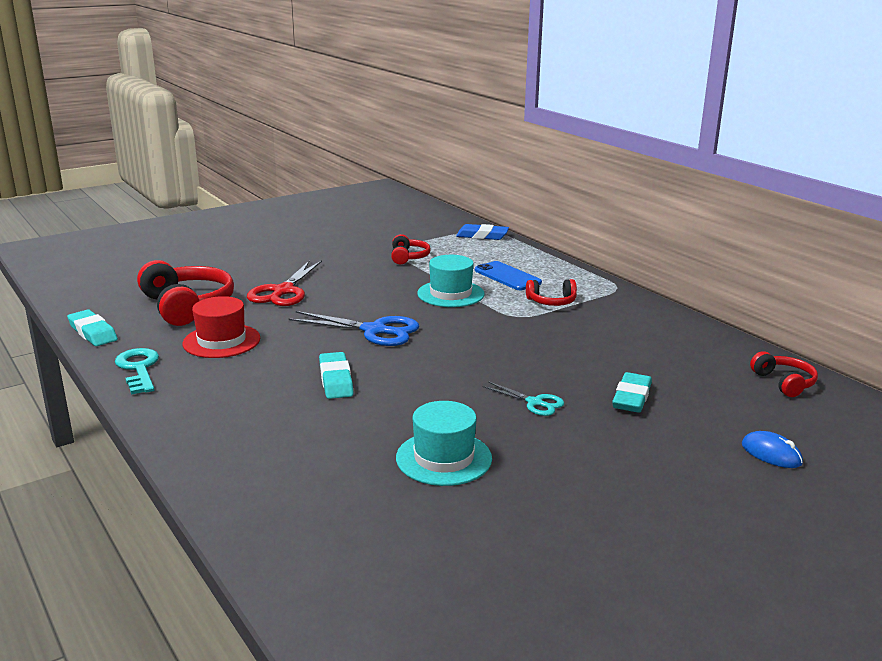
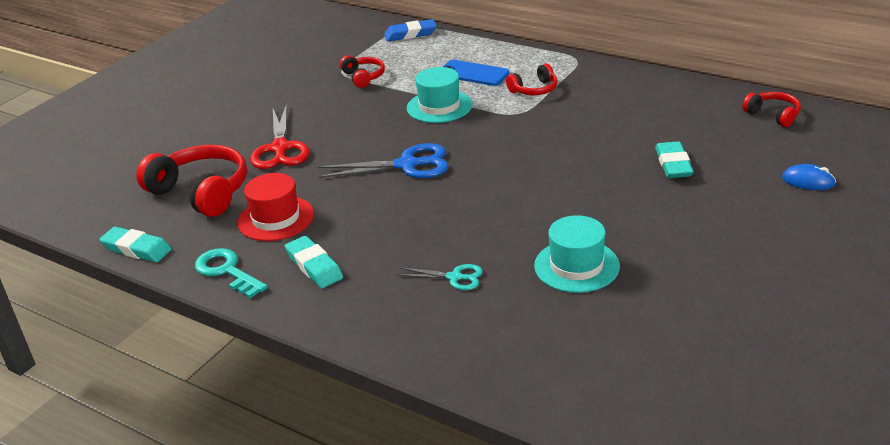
camera: 20 degrees left, 10 degrees up
(336, 380) = (420, 224): turquoise eraser -> turquoise eraser (314, 266)
(534, 403) = (603, 193): turquoise scissors -> turquoise scissors (454, 277)

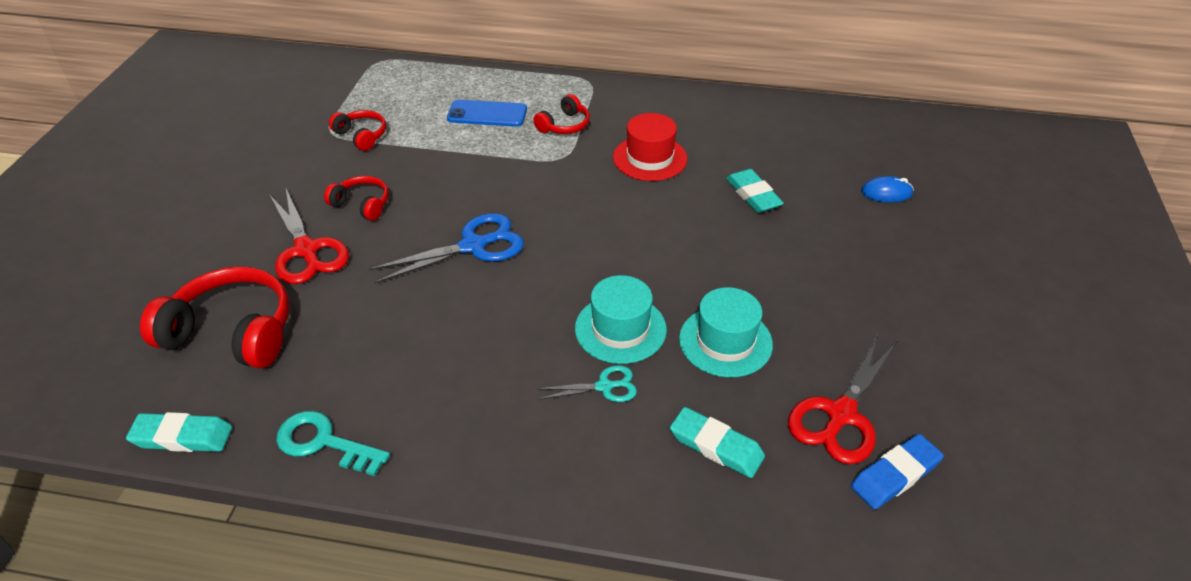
camera: 25 degrees left, 10 degrees up
(276, 218) = (350, 351): red hat -> red hat (650, 158)
(314, 266) = (432, 409): turquoise eraser -> turquoise eraser (716, 446)
(410, 34) = (389, 72): blue eraser -> blue eraser (895, 475)
(439, 106) = (471, 162): turquoise hat -> turquoise hat (620, 329)
(646, 336) = (841, 414): none -> red scissors
(773, 115) = (814, 121): red headphones -> red headphones (362, 204)

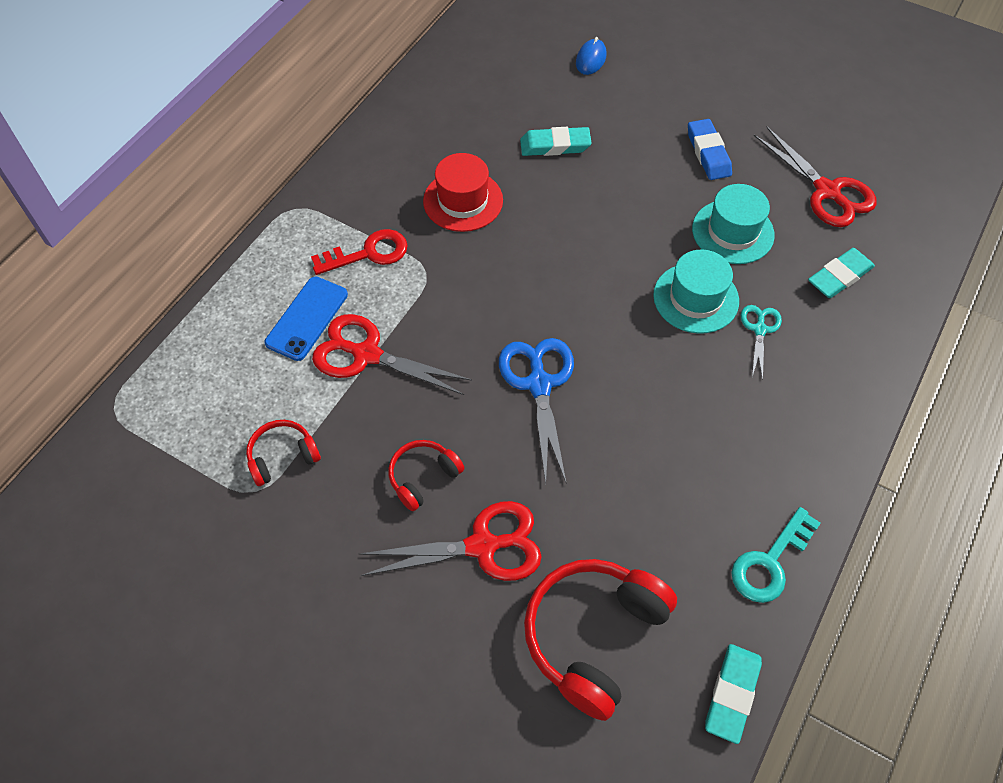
camera: 70 degrees left, 15 degrees up
(466, 149) = (366, 355): none -> red scissors
(564, 125) = (368, 253): red headphones -> red key
(895, 475) = (887, 185): blue eraser -> blue eraser (708, 153)

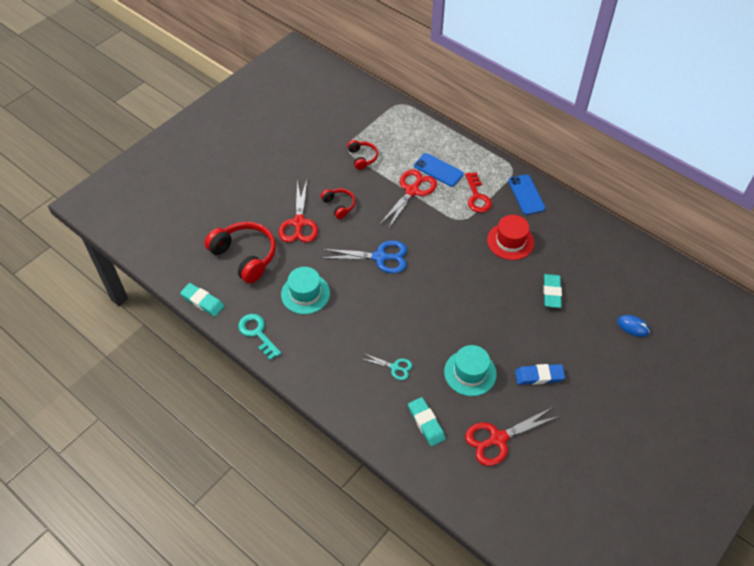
camera: 100 degrees right, 5 degrees down
(354, 186) = (526, 194): none -> blue phone
(696, 298) = (422, 340): turquoise hat -> turquoise hat (305, 293)

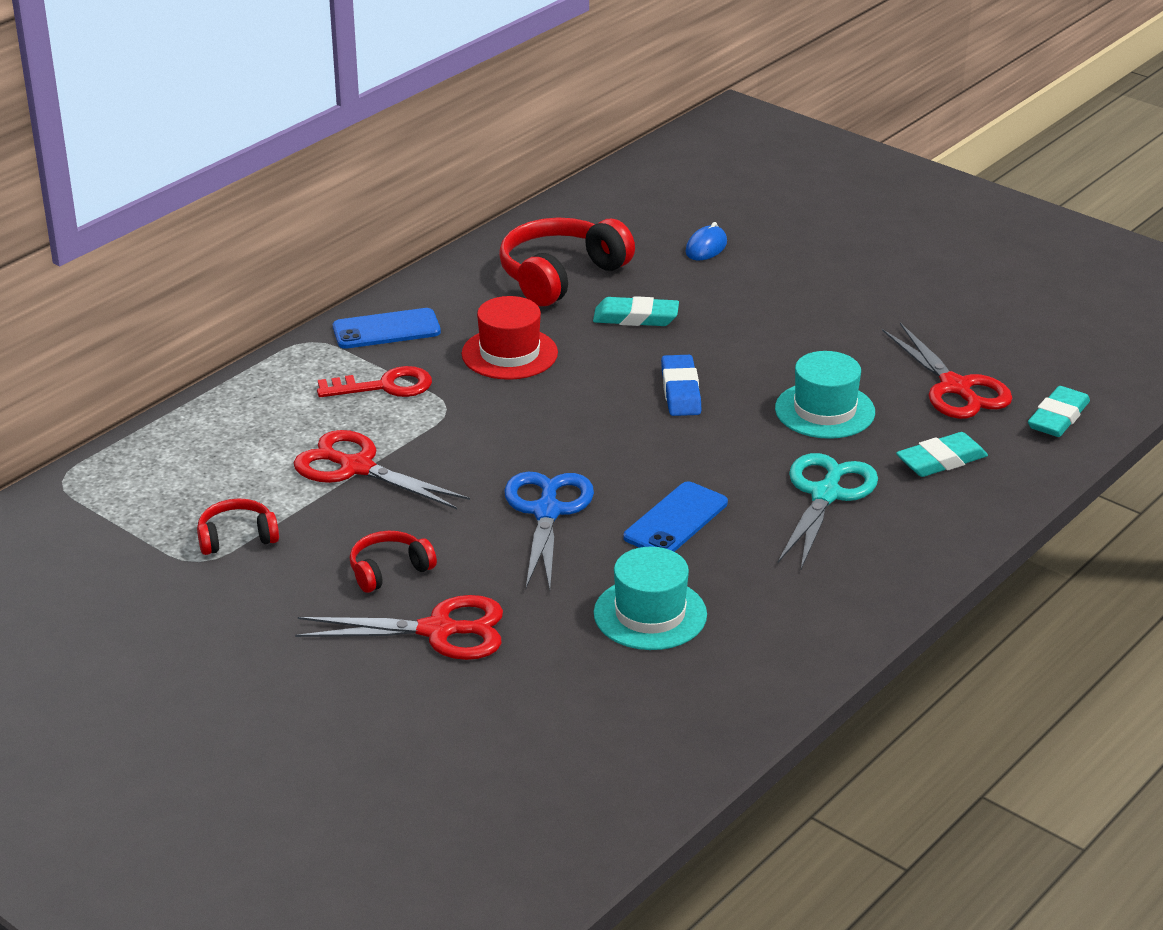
camera: 90 degrees left, 20 degrees down
(202, 301) = (680, 775): turquoise eraser -> turquoise eraser (1058, 417)
(245, 256) = (539, 713): red headphones -> red headphones (560, 275)
(257, 333) = (764, 680): turquoise key -> none
(395, 367) = (825, 494): turquoise scissors -> turquoise scissors, size x1.80
(438, 170) = (297, 432): blue phone -> blue phone (676, 520)
(539, 376) = (820, 341): blue eraser -> blue eraser (680, 391)

